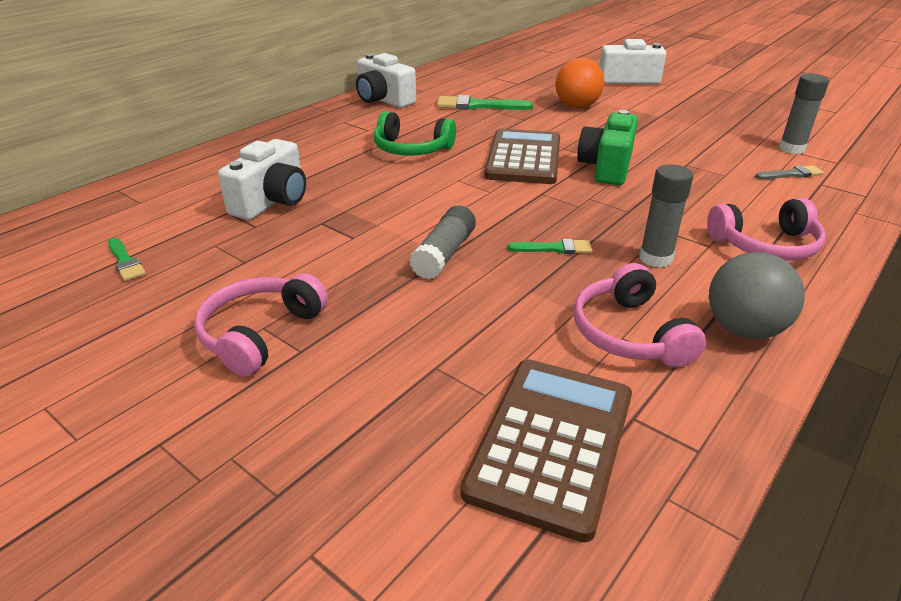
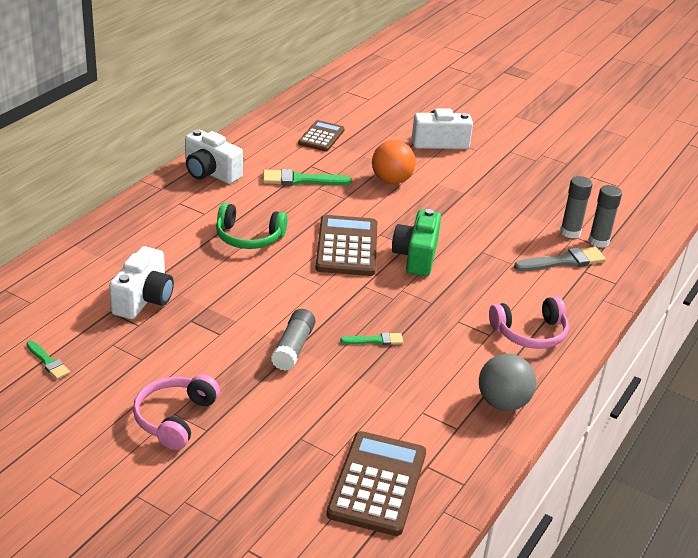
camera: 10 degrees left, 0 degrees up
(504, 76) = (321, 137): none -> brown calculator
(629, 333) = (427, 409): pink headphones -> none
(655, 258) = (449, 347): grey glue stick -> grey glue stick (598, 241)
(791, 174) = (564, 261): grey brush -> grey brush, size x1.71

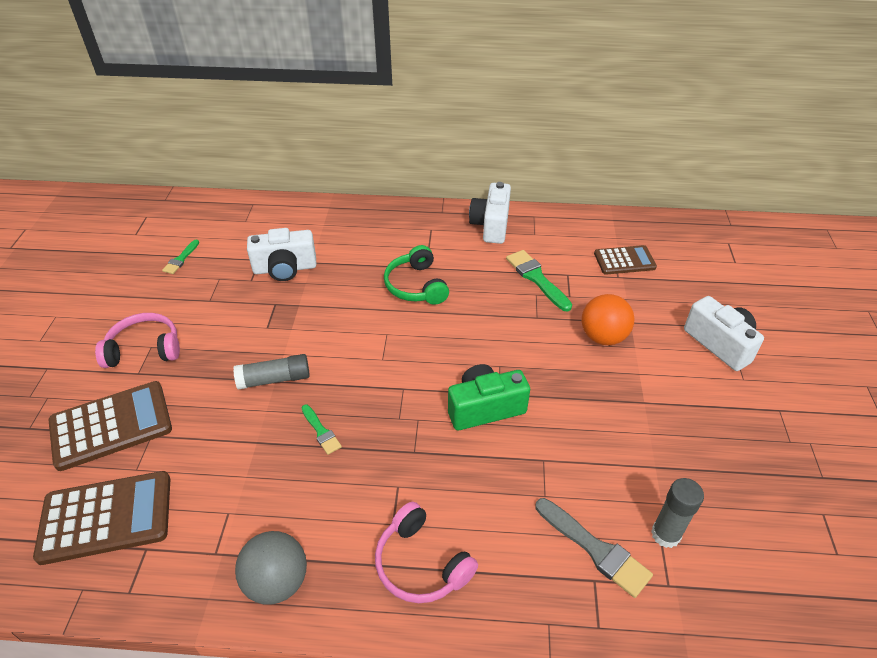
camera: 65 degrees right, 10 degrees up
(347, 247) = (456, 351): brown calculator -> brown calculator (111, 425)
(598, 241) = (675, 574): grey glue stick -> none

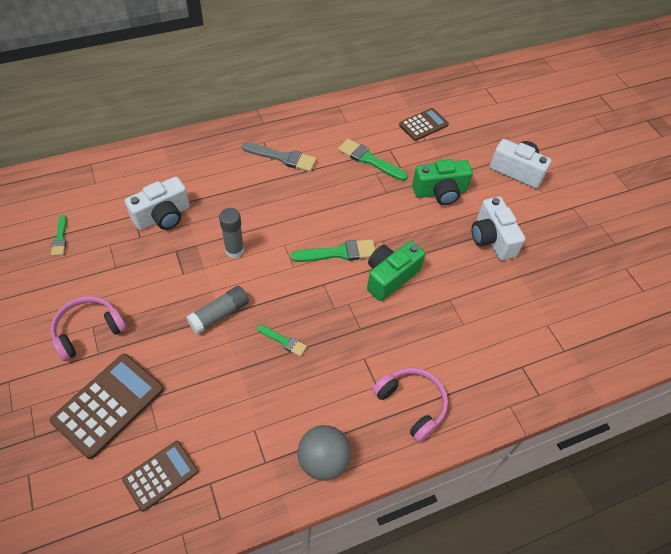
camera: 30 degrees left, 10 degrees up
(106, 517) = (160, 475): brown calculator -> brown calculator, size x0.63
(416, 286) = (282, 196): green headphones -> none
(421, 564) = (411, 404): pink headphones -> pink headphones turned 150 degrees counterclockwise
(441, 362) = (339, 253): none -> green brush
(491, 225) = (309, 124): white camera -> white camera (491, 239)
(595, 549) = (512, 346): grey brush -> grey brush (282, 157)
(603, 337) = (440, 192): orange ball -> green camera
(665, 534) = (547, 319): grey glue stick -> grey glue stick (234, 250)

